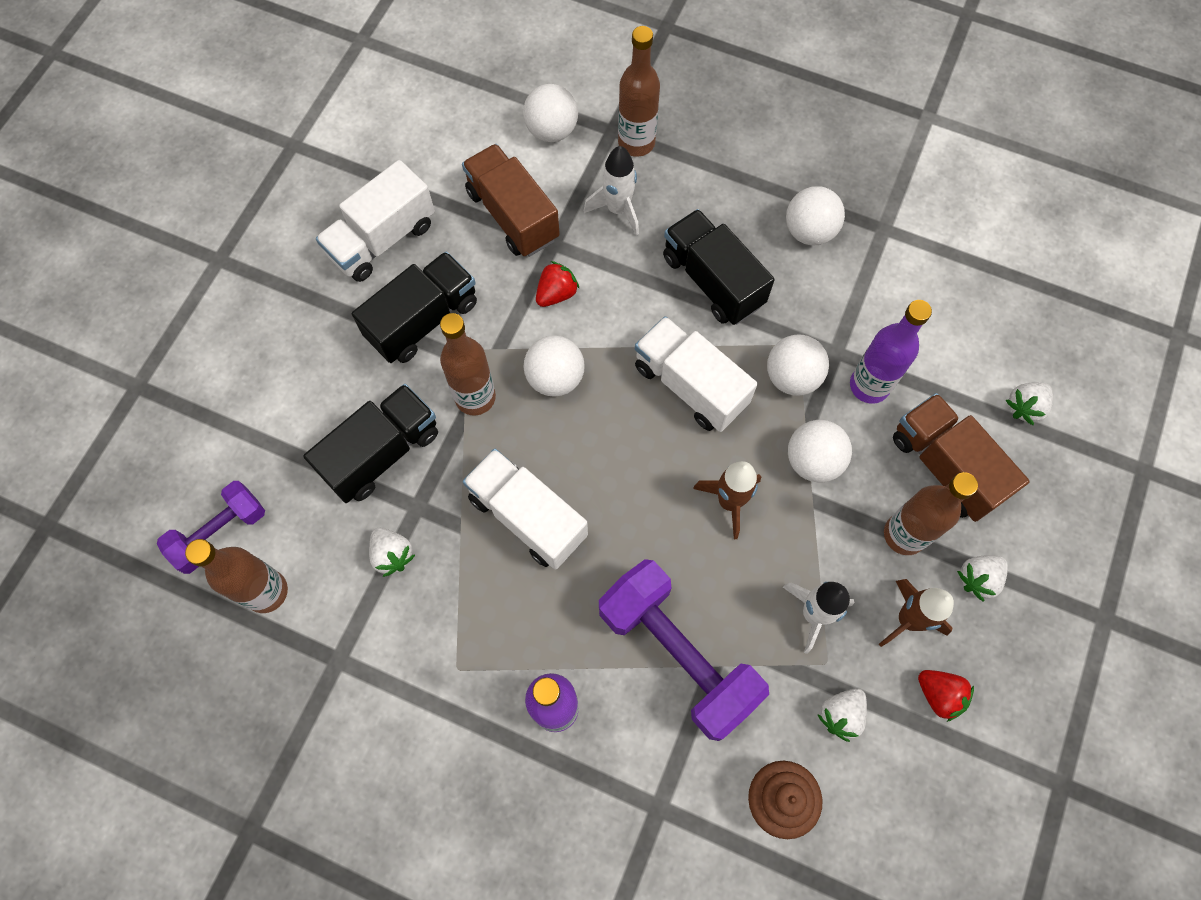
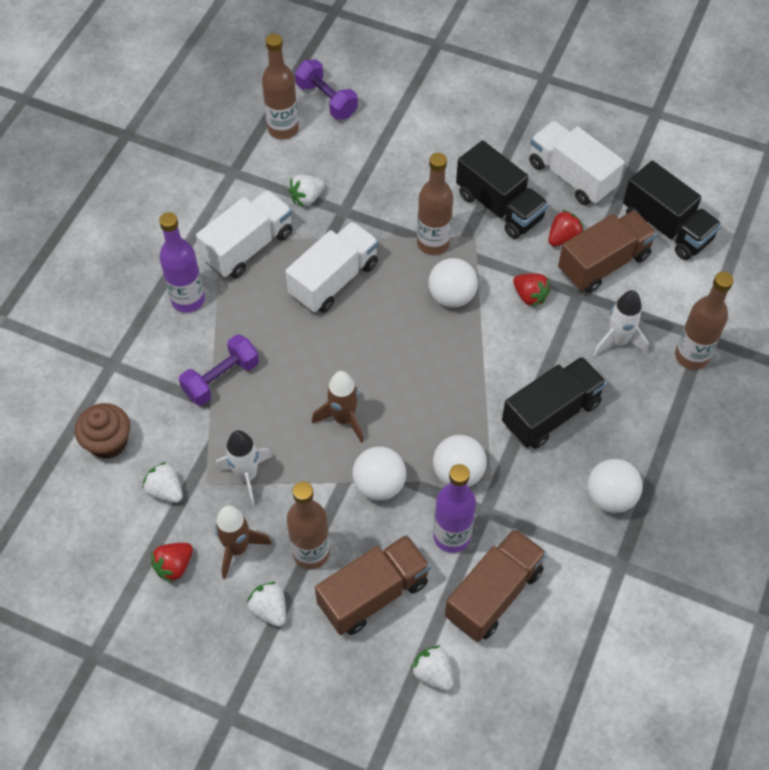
camera: 90 degrees right, 10 degrees down
(382, 453) = (386, 187): black truck -> black truck (666, 227)
(474, 254) = (563, 238): none -> red strawberry
(552, 131) = (695, 290): white ball -> none
(677, 654) = (221, 378): purple dumbbell -> purple dumbbell, size x0.58
(690, 385) = (448, 393): white truck -> white truck (248, 247)
(930, 346) = (493, 594): none -> brown truck

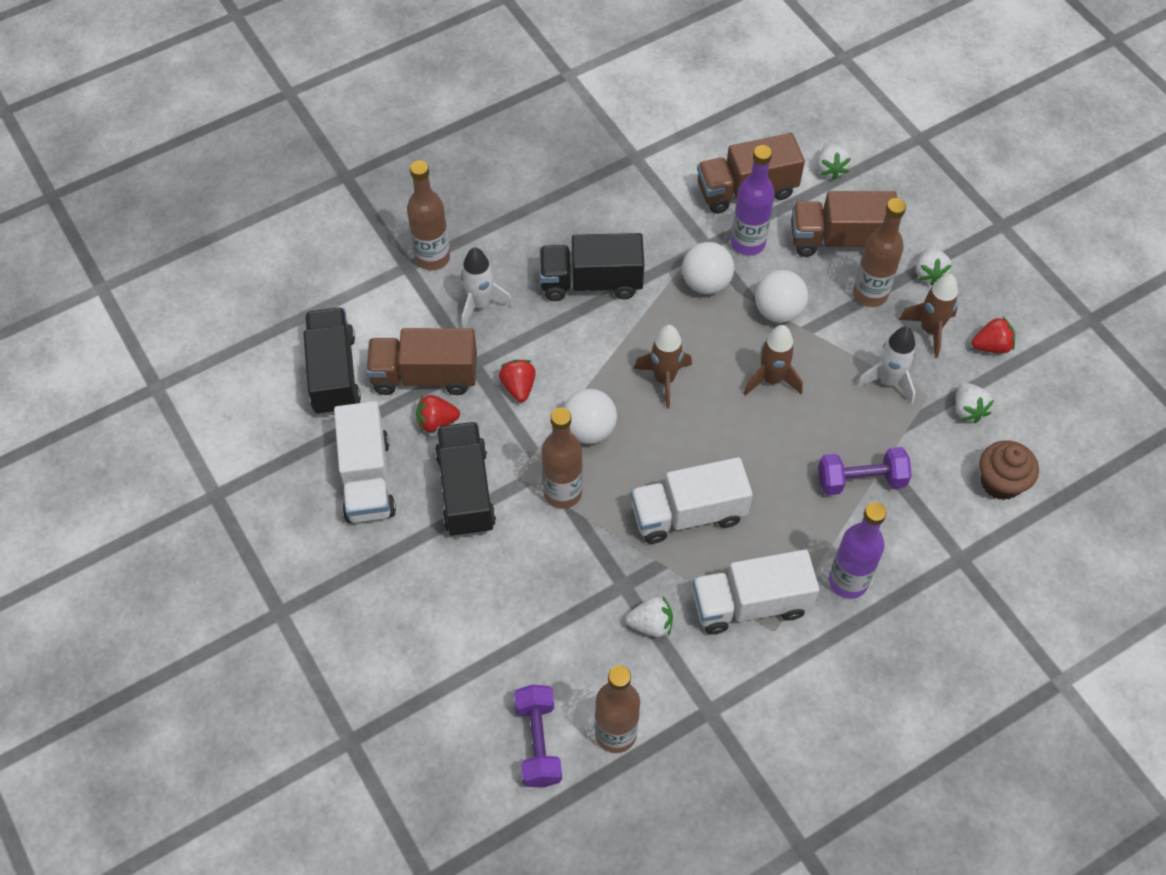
camera: 145 degrees left, 0 degrees up
(427, 367) = (664, 379): none -> brown rocket
(610, 497) = (600, 200): white ball -> none

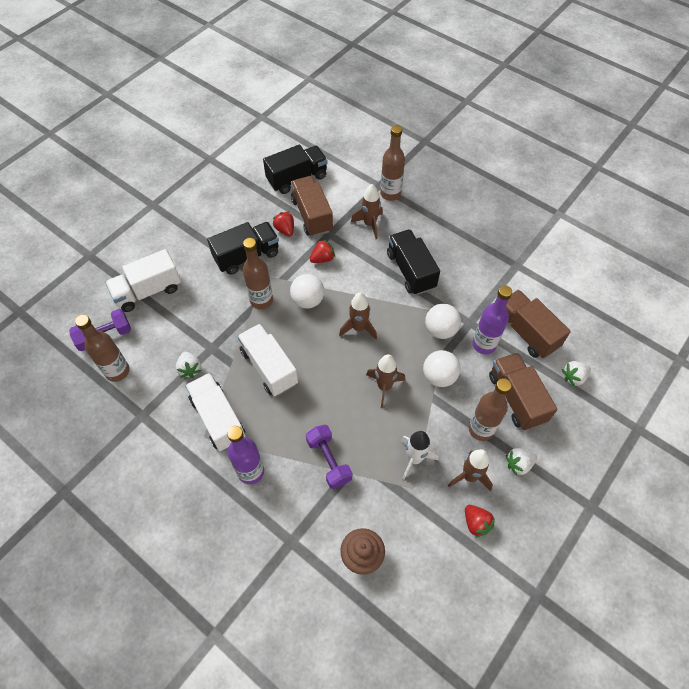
camera: 70 degrees right, 0 degrees up
(367, 479) = (239, 213): white truck -> white truck (148, 291)
(480, 304) = (369, 224): white rocket -> brown rocket
(968, 410) = (413, 518): white strawberry -> none

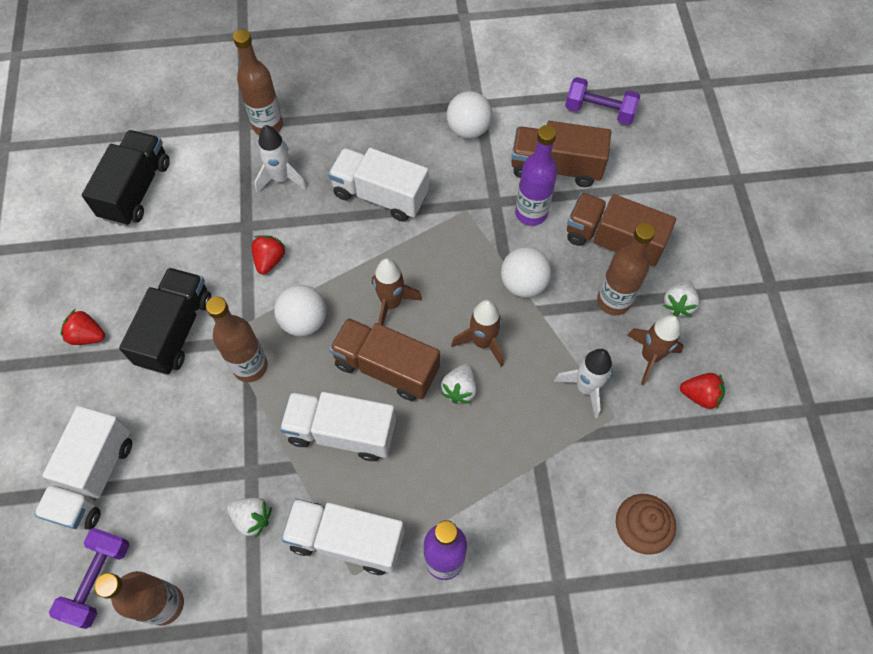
camera: 45 degrees left, 5 degrees up
(285, 230) = (188, 262): red strawberry -> red strawberry (87, 336)
(312, 215) = (203, 220): brown truck -> brown truck (386, 367)
(329, 461) = (509, 469): purple dumbbell -> purple dumbbell (599, 111)
(369, 224) = (281, 178): brown rocket -> white rocket
(410, 271) = (380, 195): black truck -> white truck
(440, 330) = (475, 234): white ball -> white ball (468, 129)
(573, 377) = (640, 176): white strawberry -> white strawberry (459, 389)

